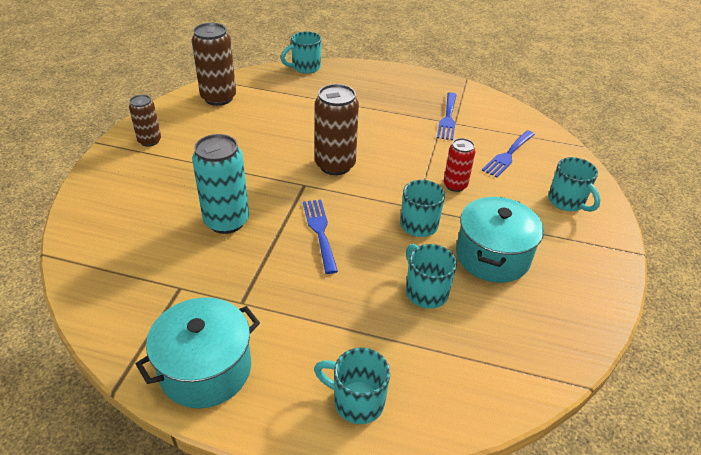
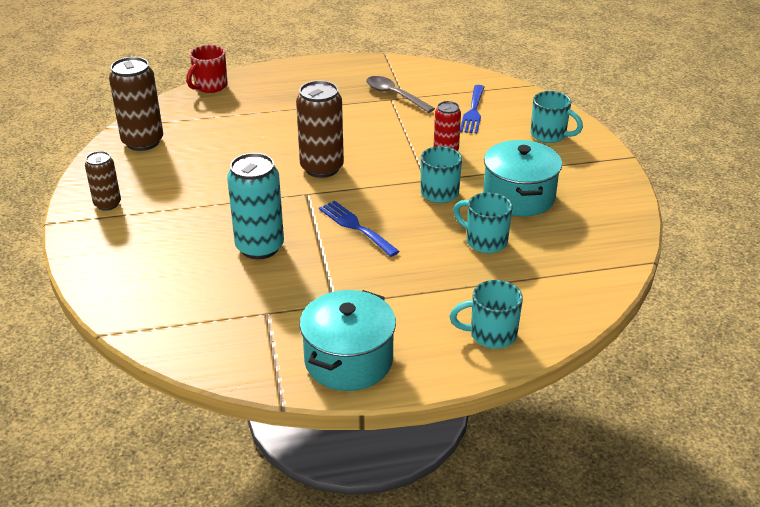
camera: 25 degrees left, 5 degrees down
(305, 68) = (210, 86): turquoise mug -> red mug
(448, 118) = (394, 95): blue fork -> grey spoon

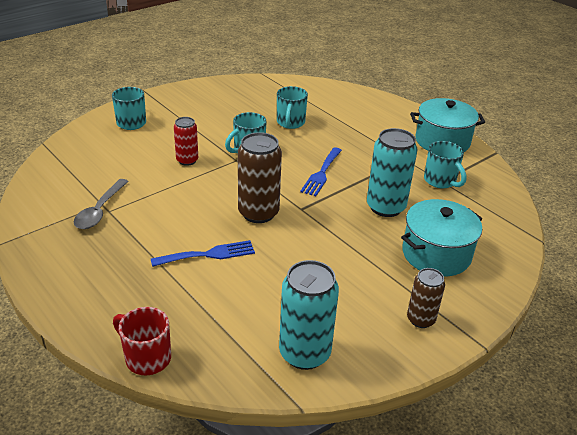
camera: 120 degrees left, 0 degrees up
(143, 142) = (304, 353): brown can -> turquoise can
(210, 86) = (146, 357): red mug -> red mug turned 150 degrees counterclockwise
(473, 112) = (111, 162): blue fork -> blue fork (208, 254)
(491, 335) = (372, 106): turquoise mug -> turquoise mug (440, 181)
(519, 197) = (228, 120): turquoise pot -> turquoise pot (436, 254)

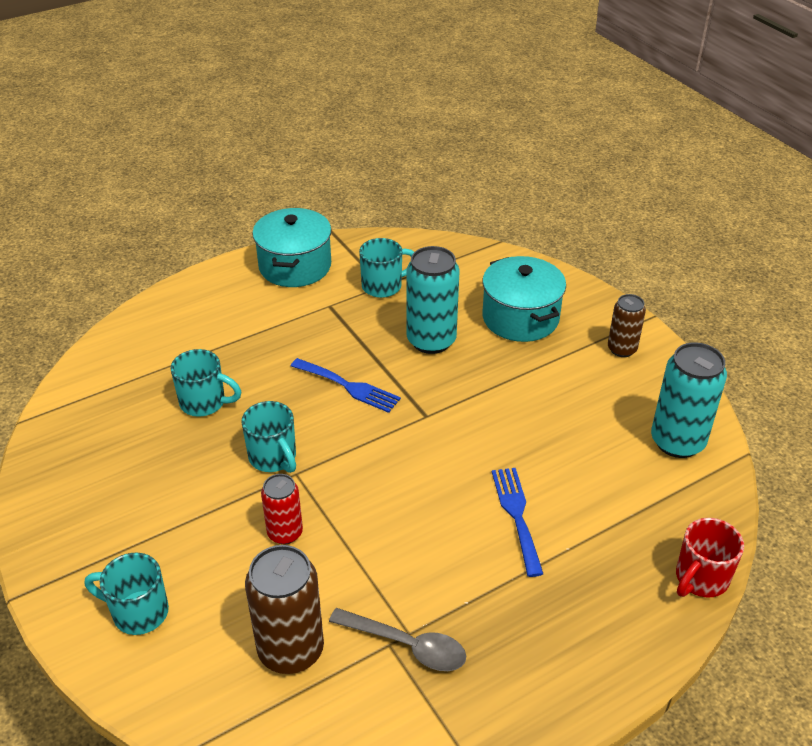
camera: 80 degrees left, 5 degrees up
(258, 213) = (431, 458): brown can -> brown can (291, 650)

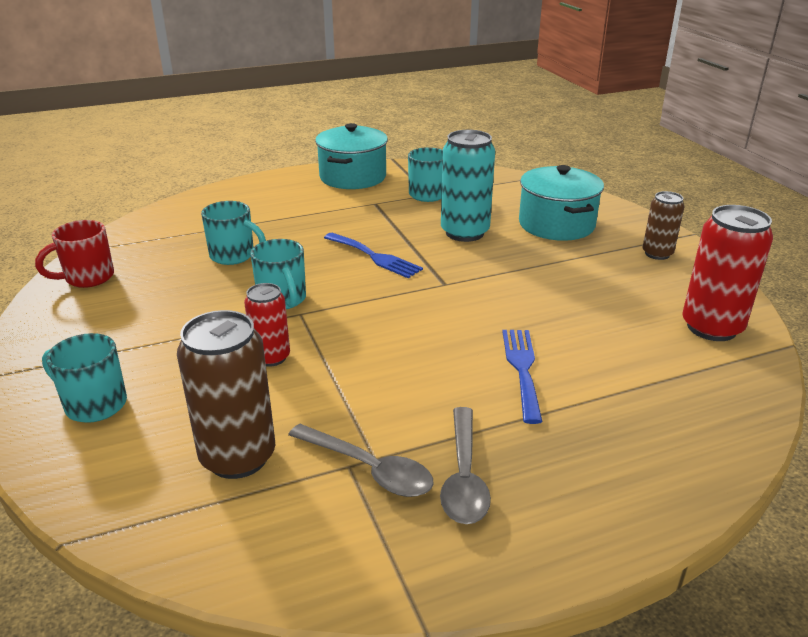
camera: 10 degrees right, 10 degrees down
(487, 640) = (464, 476): none -> grey spoon
(677, 441) = (711, 327): turquoise can -> red can
(700, 579) = (731, 449): red mug -> red mug (87, 278)

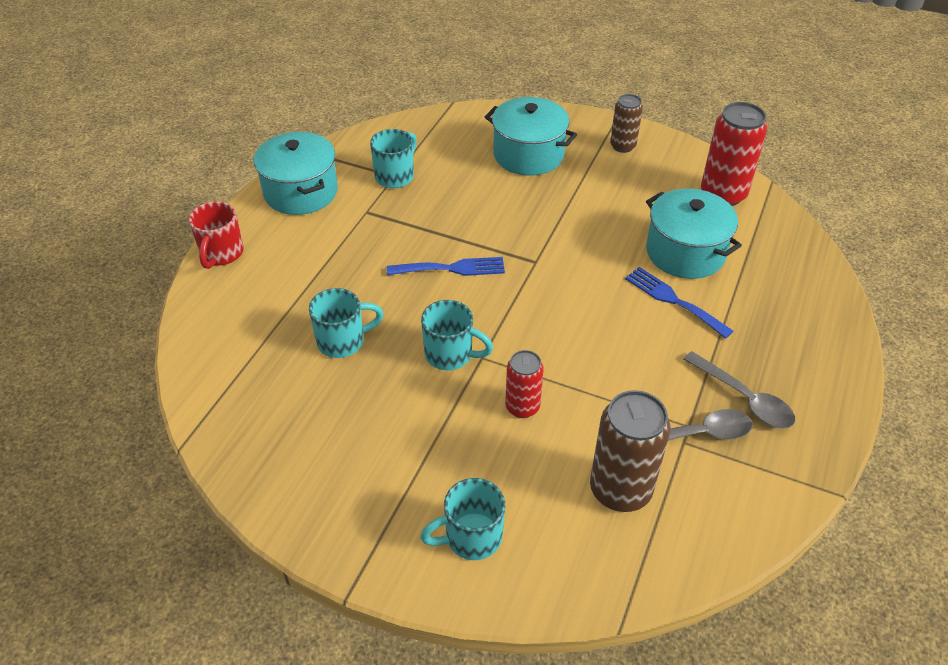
camera: 45 degrees left, 15 degrees up
(87, 278) = (256, 450): red mug -> red mug (221, 254)
(464, 232) = (479, 202): turquoise can -> none
(595, 345) = (685, 252): none -> turquoise pot

